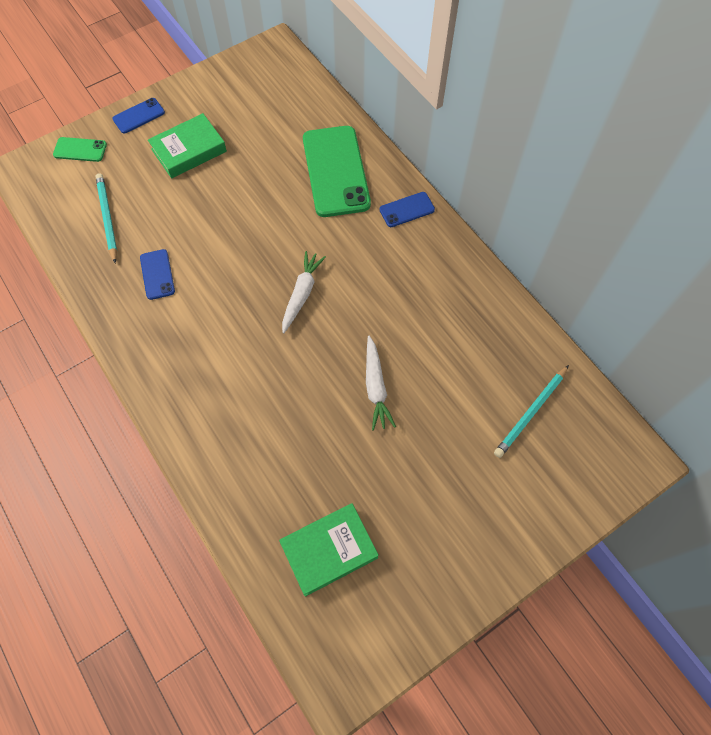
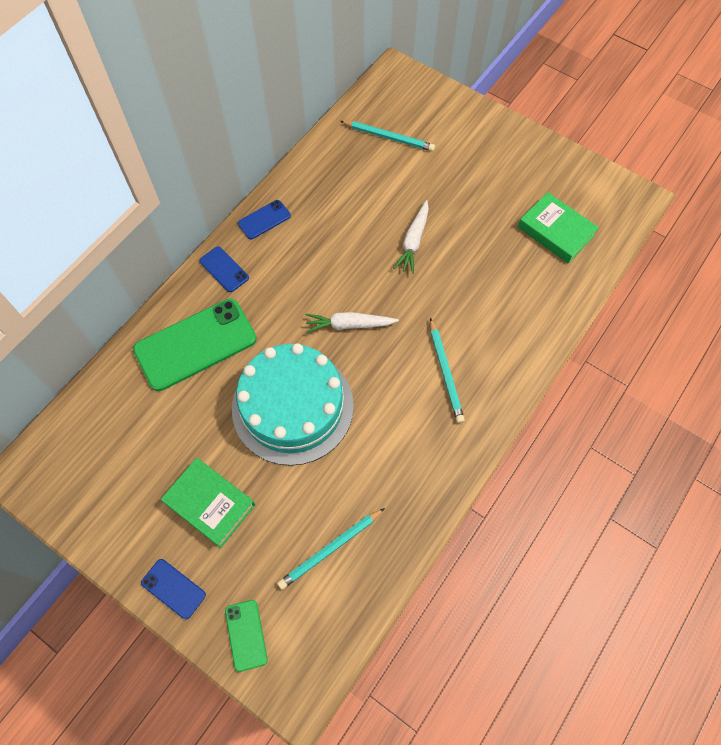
camera: 110 degrees left, 0 degrees up
(157, 274) = (379, 462): blue phone -> blue phone (264, 220)
(213, 359) = (445, 372): none -> turquoise pencil
(242, 226) = (292, 406): none -> turquoise cake
(375, 387) = (413, 241): white carrot -> white carrot turned 135 degrees clockwise

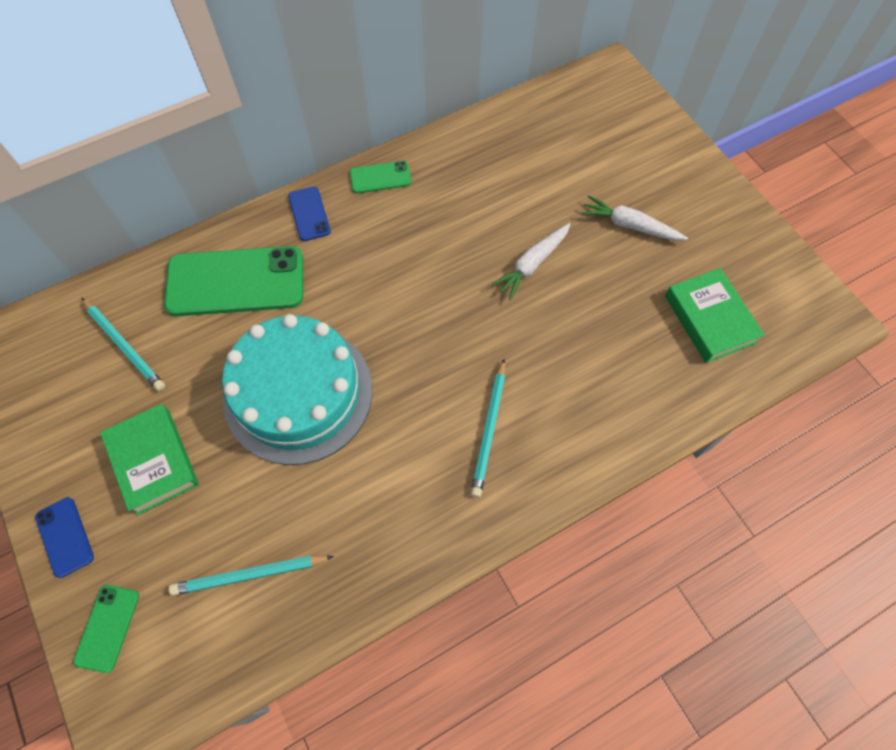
camera: 25 degrees right, 0 degrees up
(264, 220) = (380, 177): blue phone -> green phone
(349, 325) = (409, 329): white carrot -> white carrot (630, 225)
(388, 137) = (565, 139): turquoise pencil -> turquoise pencil (124, 346)

